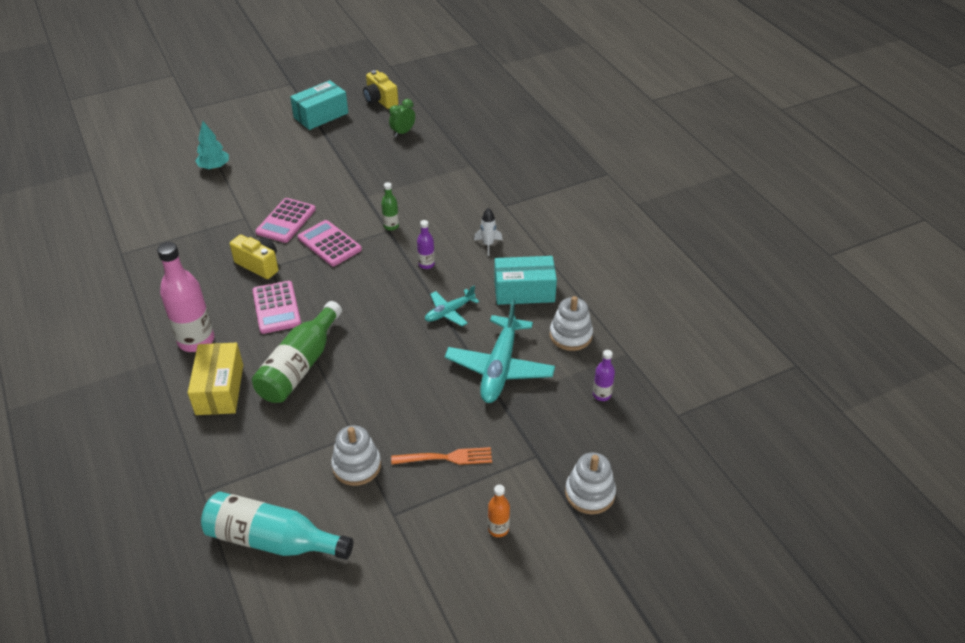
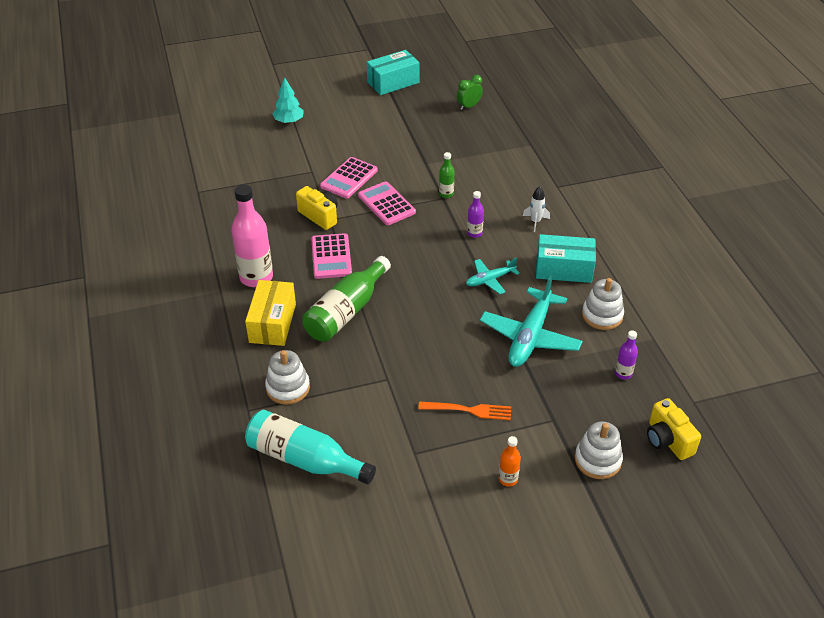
camera: 10 degrees right, 0 degrees up
(356, 466) = (386, 406): white stacking toy -> white stacking toy (288, 388)
(380, 100) = (451, 73): yellow camera -> yellow camera (667, 440)

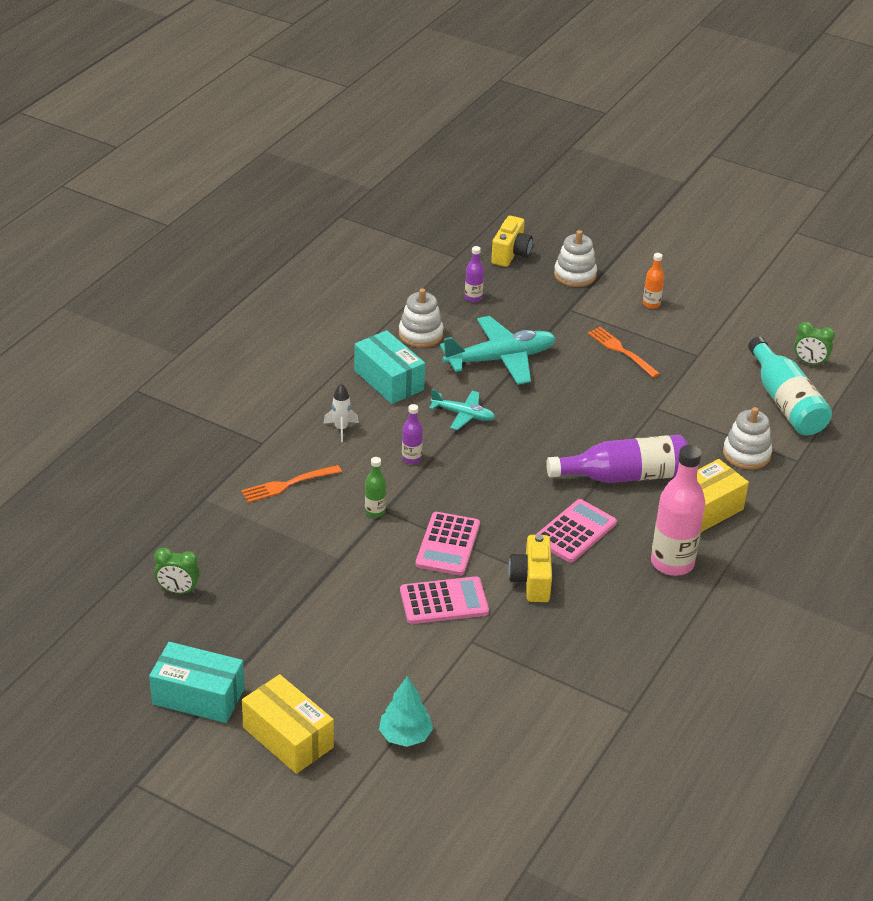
camera: 135 degrees left, 5 degrees down
(325, 520) = (809, 363): none -> green clock
(335, 92) = (288, 737): none -> yellow box
(346, 311) = (624, 476): green bottle -> purple bottle
(508, 177) = (288, 484): none -> orange fork

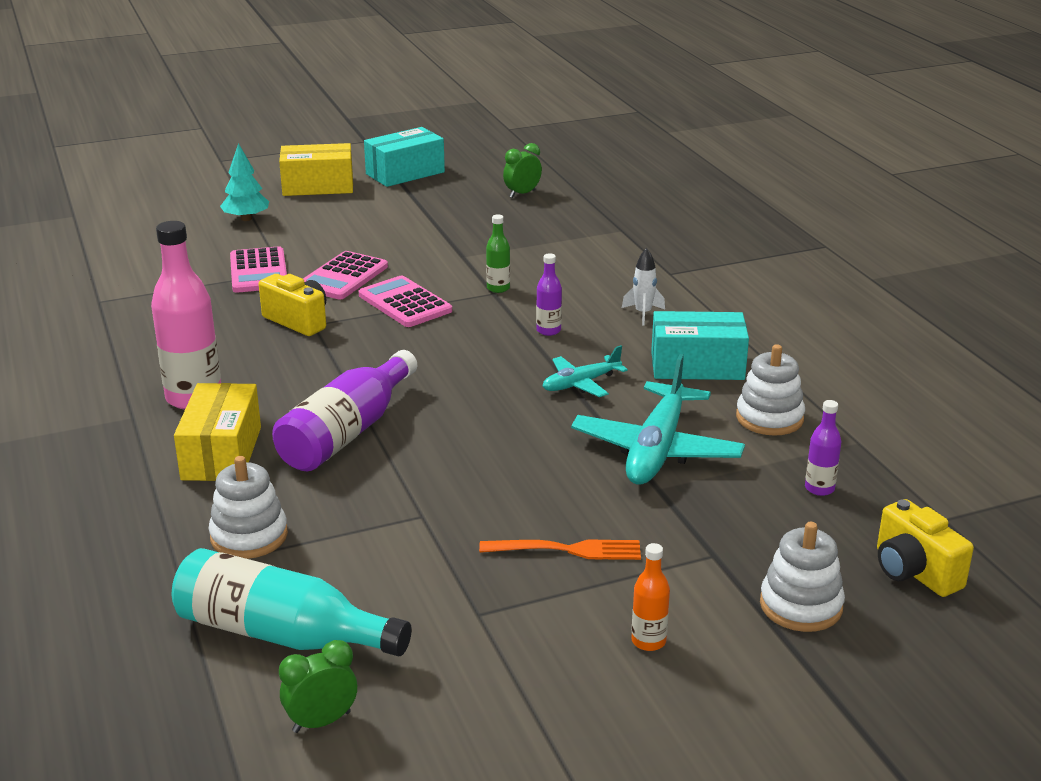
camera: 130 degrees right, 10 degrees down
(288, 484) = (592, 266): orange fork -> none
(575, 532) = (319, 367): pink calculator -> pink calculator (258, 271)

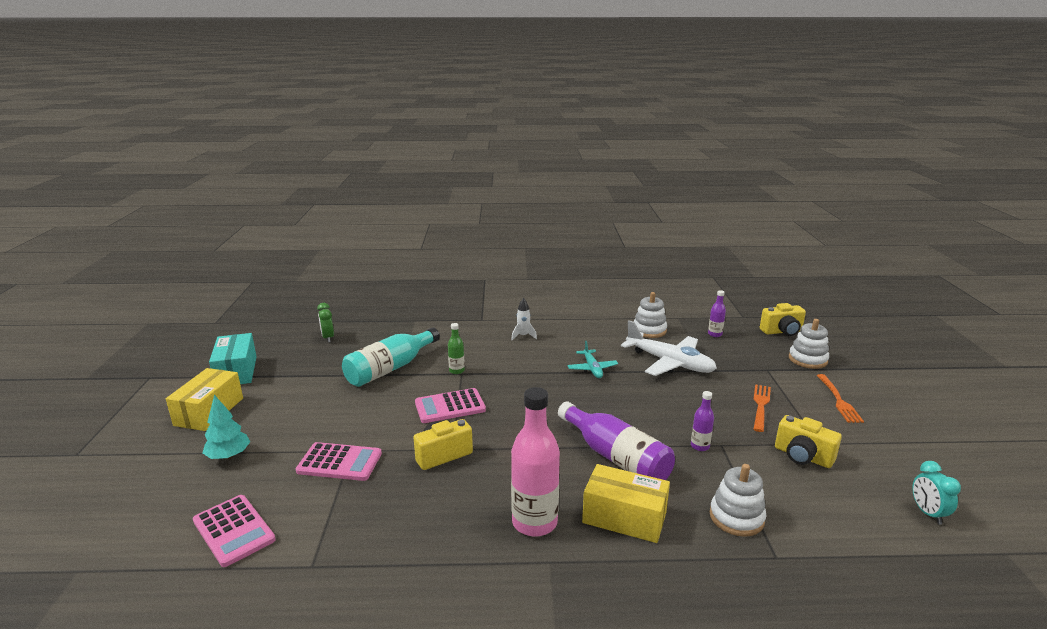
camera: 70 degrees left, 5 degrees down
(281, 633) = (845, 517): turquoise bottle -> turquoise bottle (390, 368)
(321, 722) = (927, 513): green clock -> turquoise clock
(343, 277) = (387, 424): pink calculator -> pink calculator (234, 530)
(427, 595) = (802, 456): none -> yellow camera
(548, 330) = (524, 366): purple bottle -> purple bottle (700, 446)
(648, 641) = (838, 400): orange bottle -> orange fork
(657, 449) = (669, 363): turquoise plane -> white plane
(697, 366) = (589, 335): turquoise box -> none

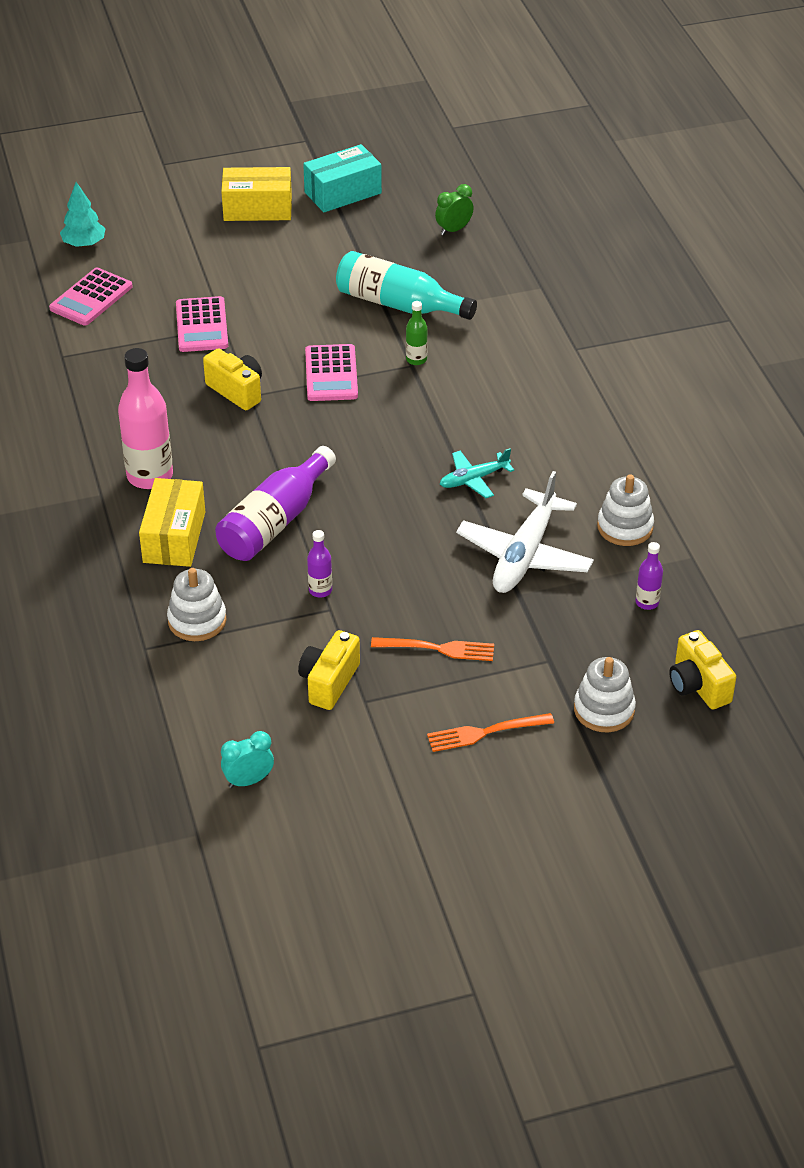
camera: 75 degrees right, 20 degrees up
(229, 456) = (189, 252): turquoise tree -> turquoise tree (84, 244)
(450, 406) = (331, 374): pink calculator -> pink calculator turned 150 degrees counterclockwise
(523, 336) = (541, 399): white rocket -> none

